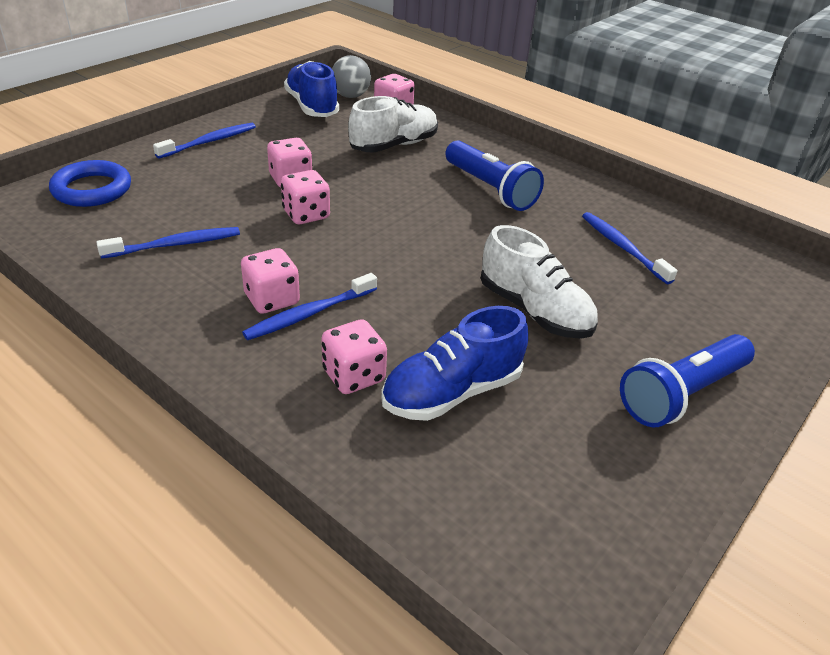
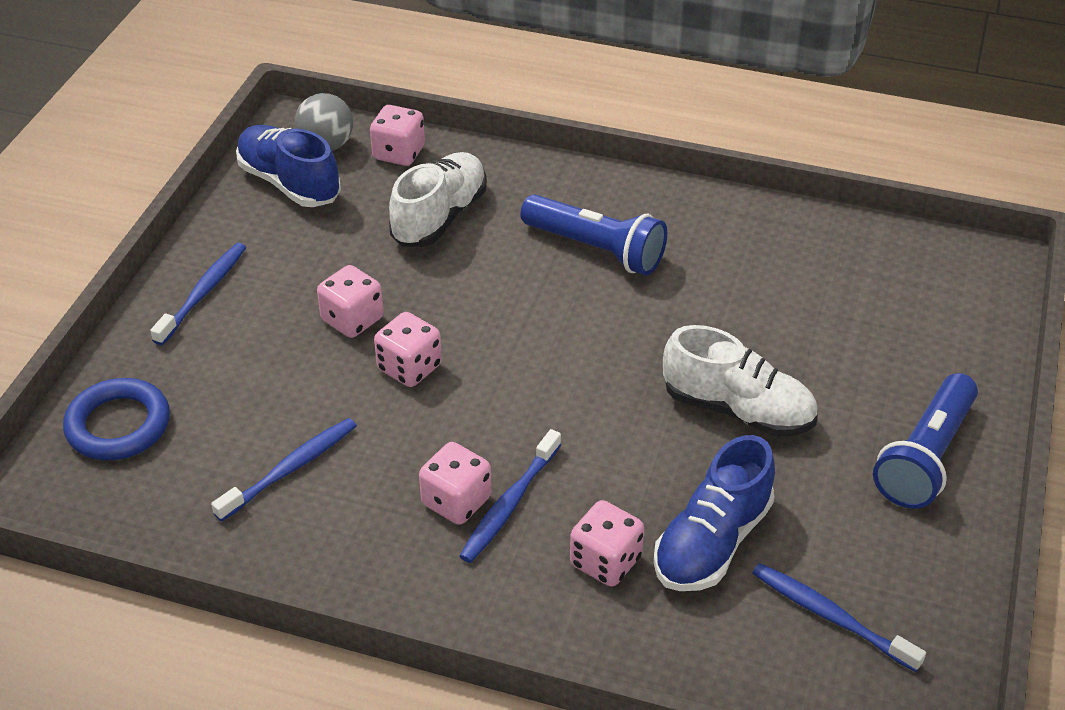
camera: 20 degrees left, 5 degrees up
(622, 247) = (785, 286): blue toothbrush -> blue toothbrush (830, 616)

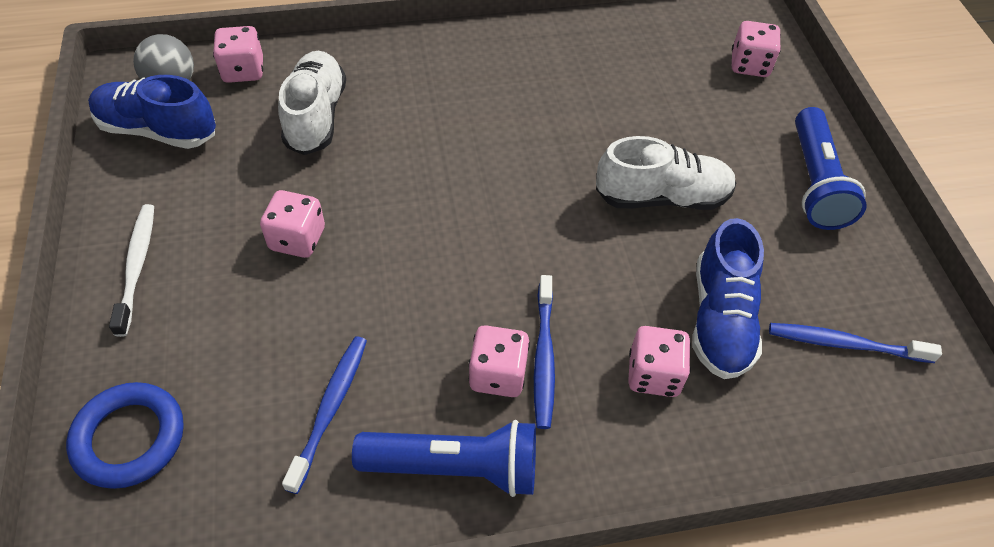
camera: 30 degrees left, 10 degrees up
(203, 293) = (137, 266): blue toothbrush -> white toothbrush
(409, 368) = (377, 265): pink dice -> pink dice (749, 65)
(595, 249) = (464, 101): blue flashlight -> blue flashlight (454, 467)

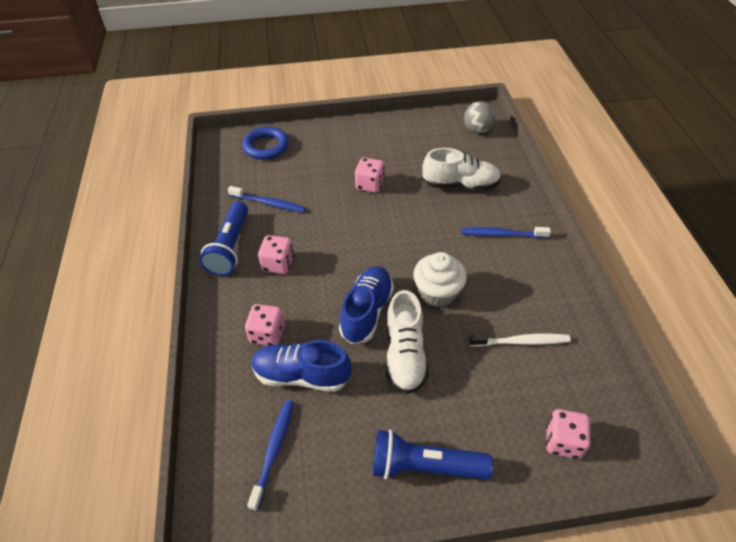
camera: 95 degrees right, 5 degrees down
(137, 266) = (354, 136): white toothbrush -> white toothbrush (521, 342)
(158, 130) = (442, 130): blue shoe -> blue shoe (367, 312)
(243, 71) = (493, 153): pink dice -> none
(543, 357) = (286, 283): blue toothbrush -> blue toothbrush (502, 234)
(548, 157) = (437, 292): none -> white cupcake

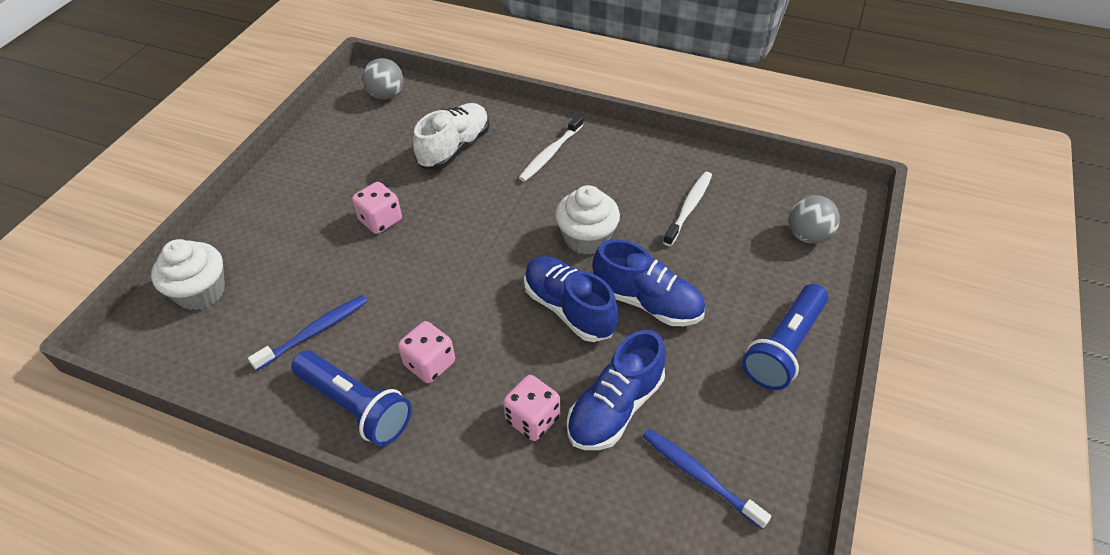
camera: 60 degrees left, 0 degrees up
(266, 146) = (201, 292): blue ring -> white cupcake
(405, 355) = (647, 302): white shoe -> blue shoe
(502, 234) = (550, 154): blue toothbrush -> white toothbrush
(563, 441) = (808, 235): pink dice -> grey ball

